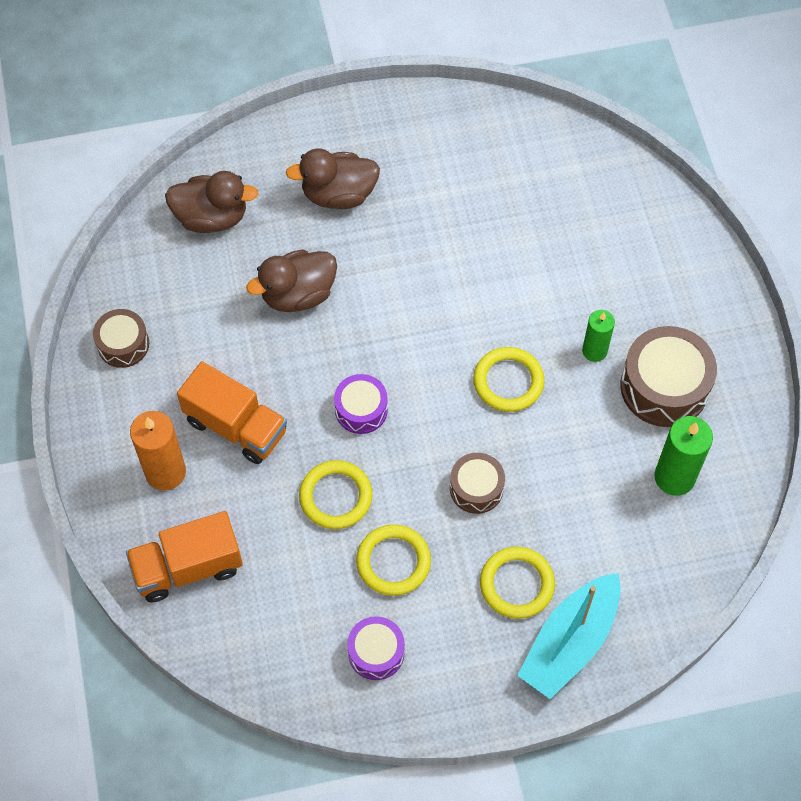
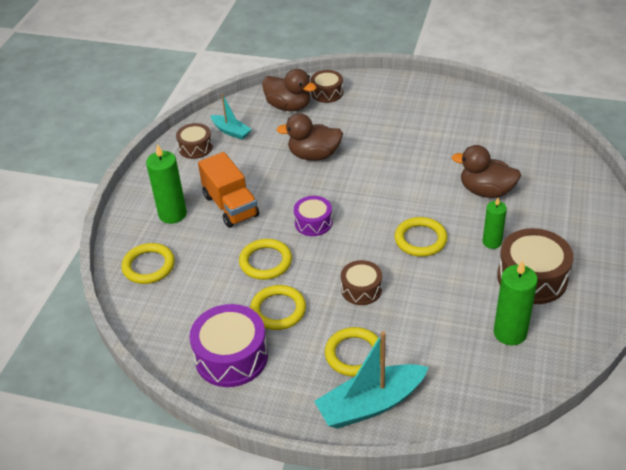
camera: 30 degrees right, 20 degrees down
(156, 295) = (231, 131): none -> turquoise boat
(165, 472) = (172, 214): orange candle -> green candle
(188, 567) = (149, 266): orange truck -> yellow ring
(251, 171) = (327, 93): none -> brown drum
(338, 194) = (371, 117): brown duck -> brown duck (486, 191)
(376, 652) = (231, 357): purple drum -> purple drum, size x1.69

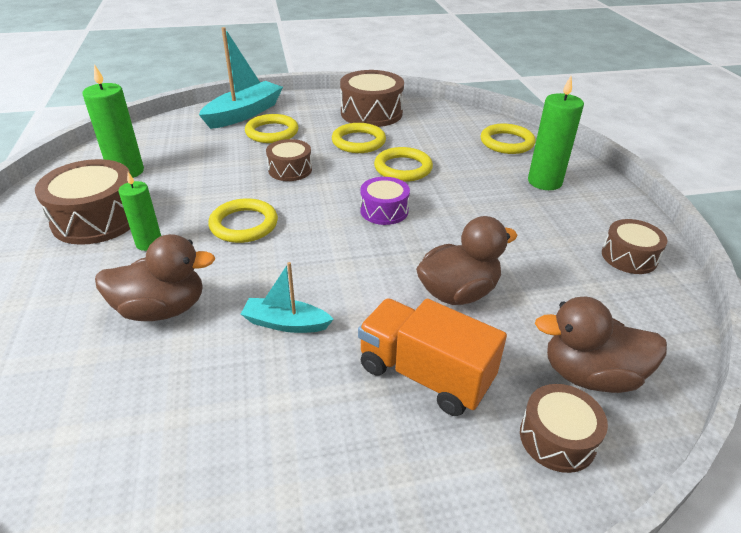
camera: 150 degrees right, 5 degrees down
(230, 206) = (495, 203): orange truck -> orange truck (424, 374)
(231, 131) = (617, 295): turquoise boat -> turquoise boat (285, 323)
(231, 357) = (371, 113): purple drum -> brown drum

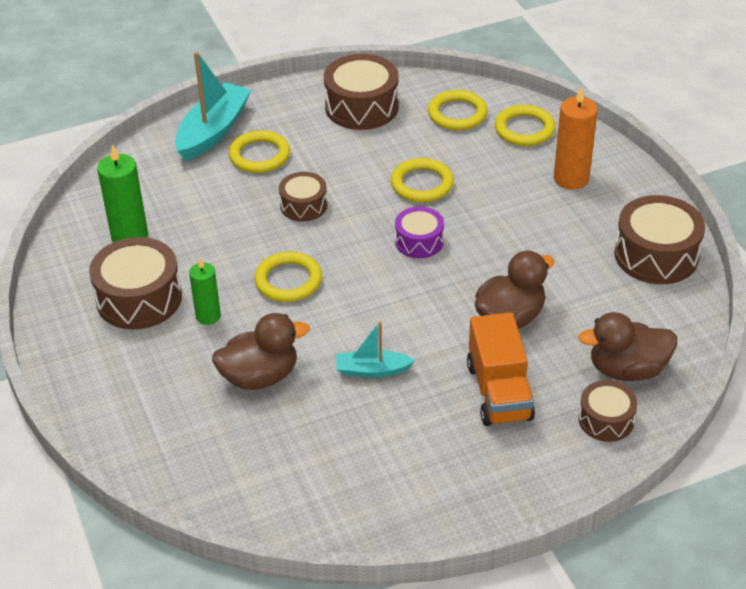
camera: 10 degrees left, 5 degrees up
(358, 142) = (362, 154): yellow ring -> yellow ring (457, 114)
(424, 374) = (499, 392): orange truck -> orange truck turned 120 degrees counterclockwise
(544, 182) = (571, 178): green candle -> orange candle
(629, 257) = (656, 255): brown drum -> brown drum, size x1.69

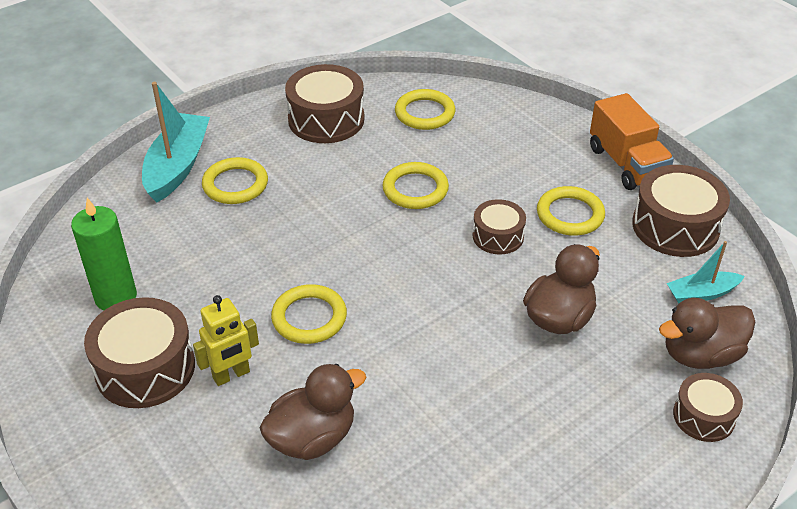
camera: 15 degrees left, 0 degrees up
(208, 316) = (231, 375): green candle -> yellow robot
(303, 205) = (299, 231): brown drum -> brown drum (498, 236)
(372, 370) = (436, 406): turquoise boat -> turquoise boat (701, 294)
(419, 241) = (434, 251): purple drum -> none
(499, 392) = (581, 405): orange truck -> orange truck (626, 164)
(524, 129) = (496, 119): yellow ring -> yellow ring (570, 215)
(571, 178) = (561, 161): orange candle -> none

